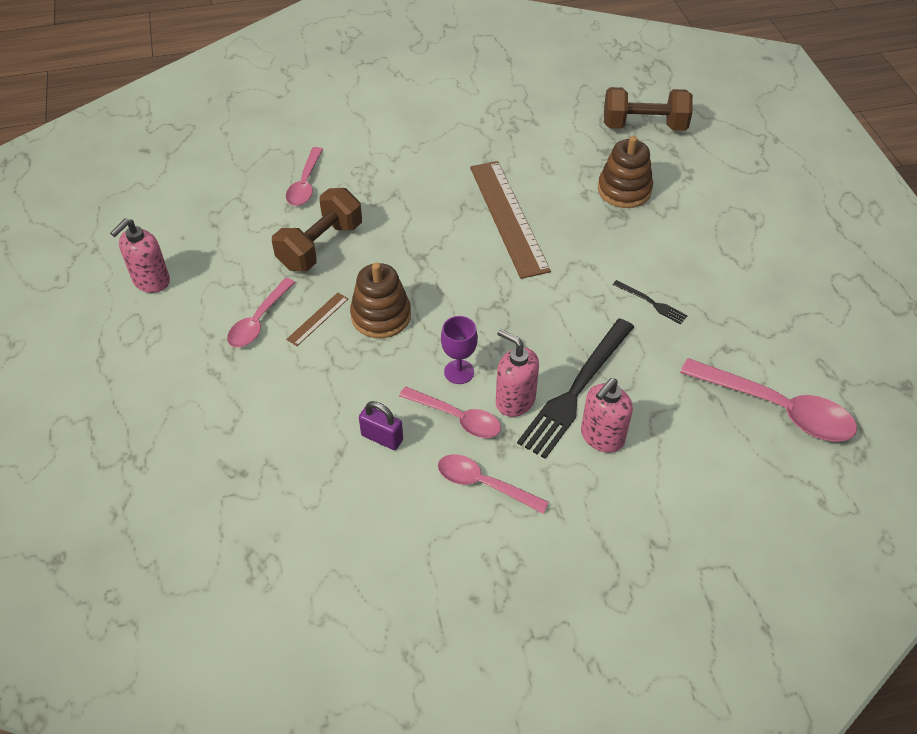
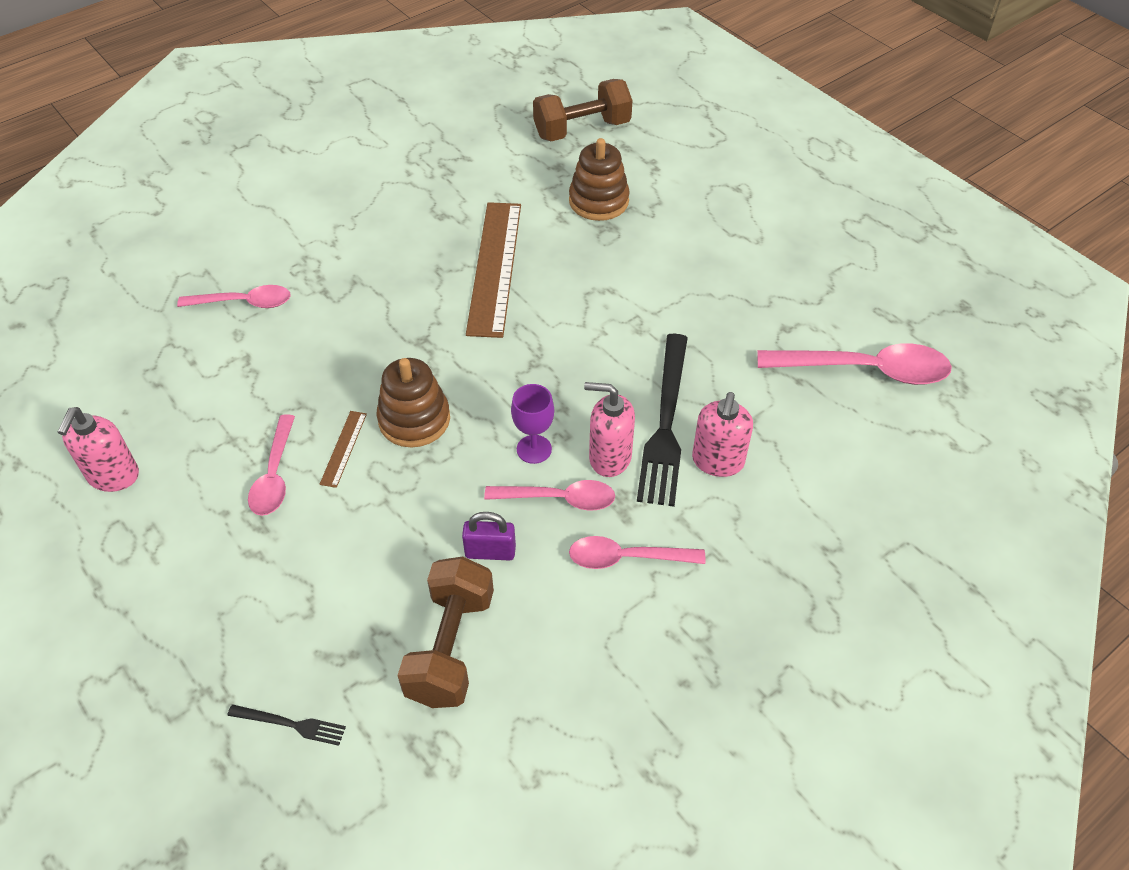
camera: 25 degrees left, 0 degrees up
(305, 184) = (244, 302): pink spoon -> pink spoon turned 75 degrees counterclockwise
(320, 246) = (301, 366): brown dumbbell -> brown dumbbell (451, 647)
(508, 217) = (495, 267): brown ruler -> brown ruler turned 45 degrees clockwise
(651, 303) = (690, 307): black fork -> black fork (291, 724)

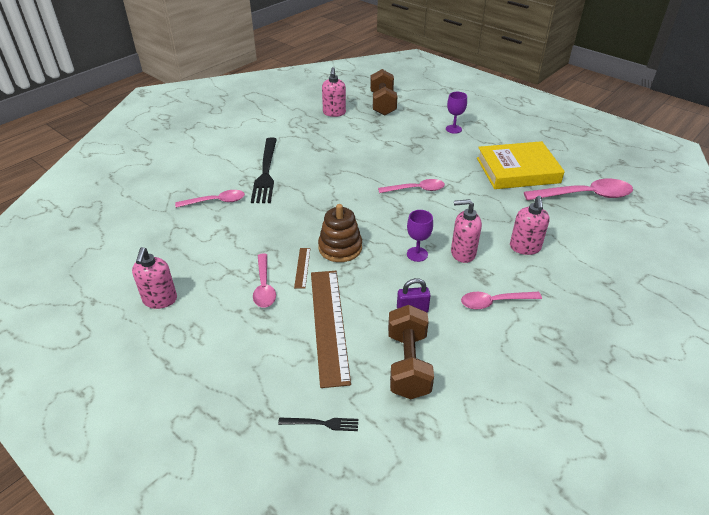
camera: 10 degrees left, 10 degrees down
(491, 140) = (334, 113): none -> pink soap dispenser
(495, 267) = (359, 169): brown ruler -> brown ruler (329, 324)
(559, 499) = (442, 277): pink spoon -> pink spoon (416, 189)
(582, 130) = (383, 104): brown dumbbell -> brown dumbbell turned 60 degrees counterclockwise
(598, 201) = (405, 134): brown stacking toy -> none
(665, 423) = (487, 233): black fork -> black fork (266, 172)
(688, 199) = (453, 129): none -> purple goblet
(767, 302) = (517, 170): none -> yellow book

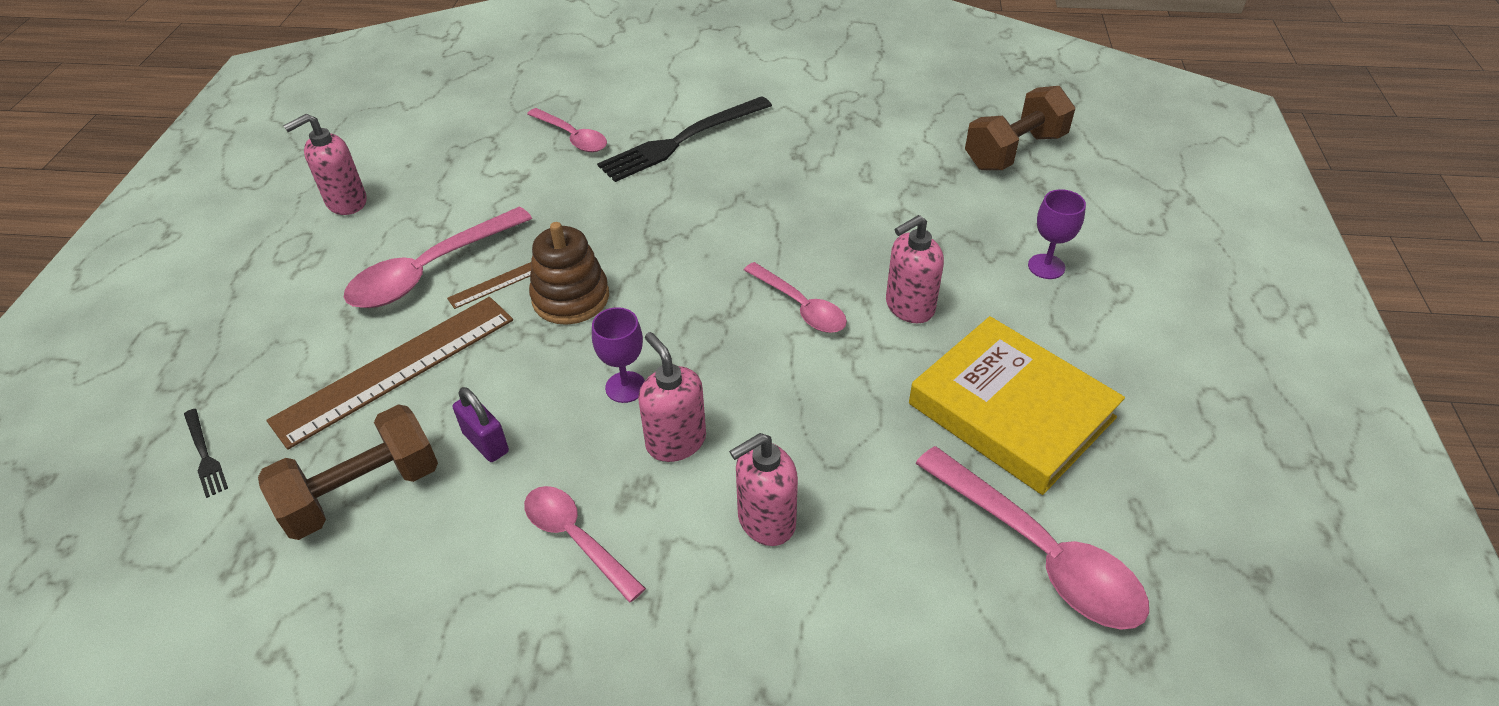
camera: 55 degrees right, 5 degrees up
(264, 286) = (431, 270): pink spoon -> pink spoon, size x1.60
(334, 113) = (916, 119): pink soap dispenser -> pink soap dispenser (909, 307)

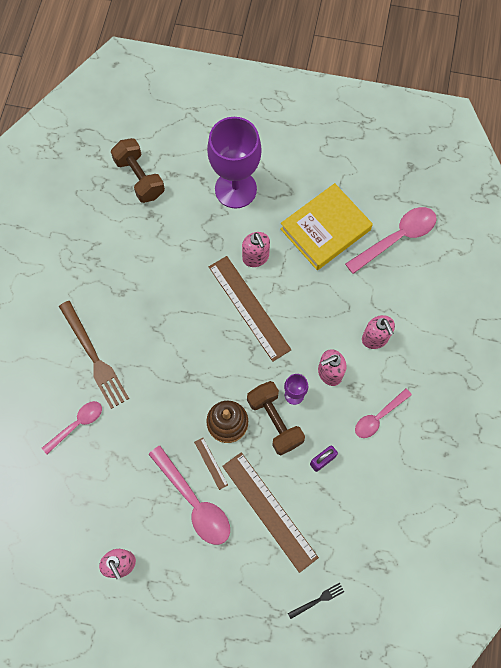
camera: 85 degrees left, 25 degrees up
(362, 492) = (347, 515): brown dumbbell -> brown dumbbell (275, 421)
(682, 141) = (94, 357): black fork -> brown fork
(800, 306) = (249, 308): pink spoon -> brown ruler
(1046, 266) = (235, 189): purple goblet -> purple goblet, size x2.32

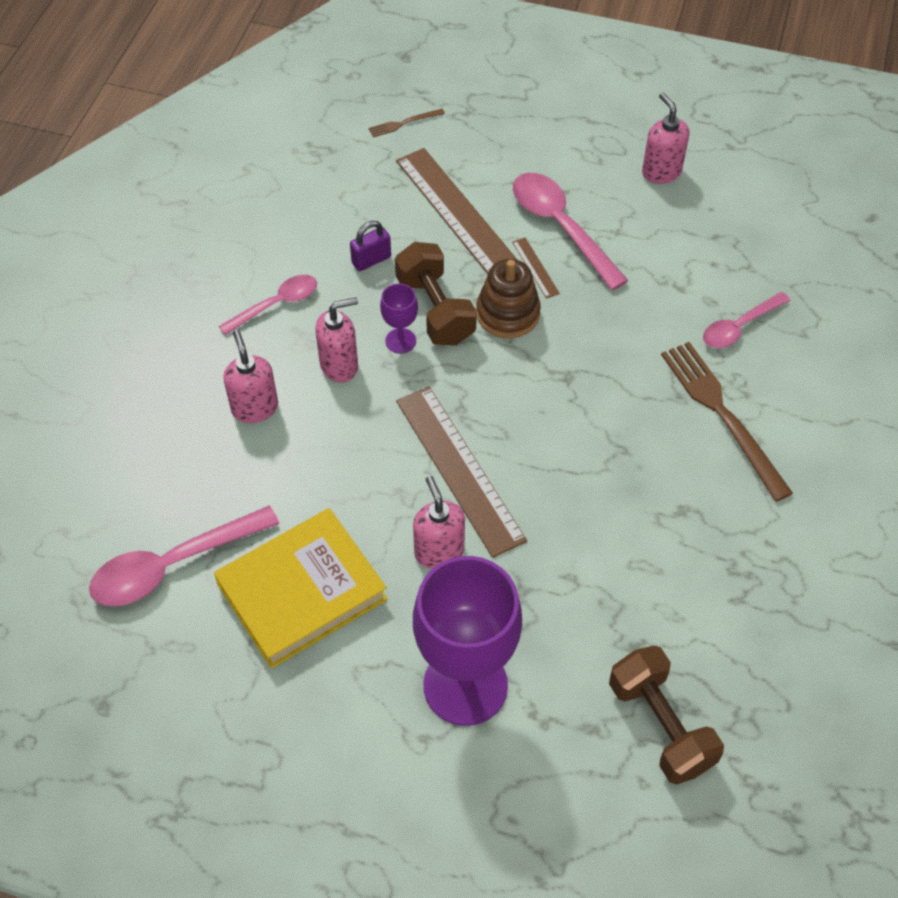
camera: 175 degrees left, 15 degrees down
(318, 600) = (404, 123): black fork -> brown fork

